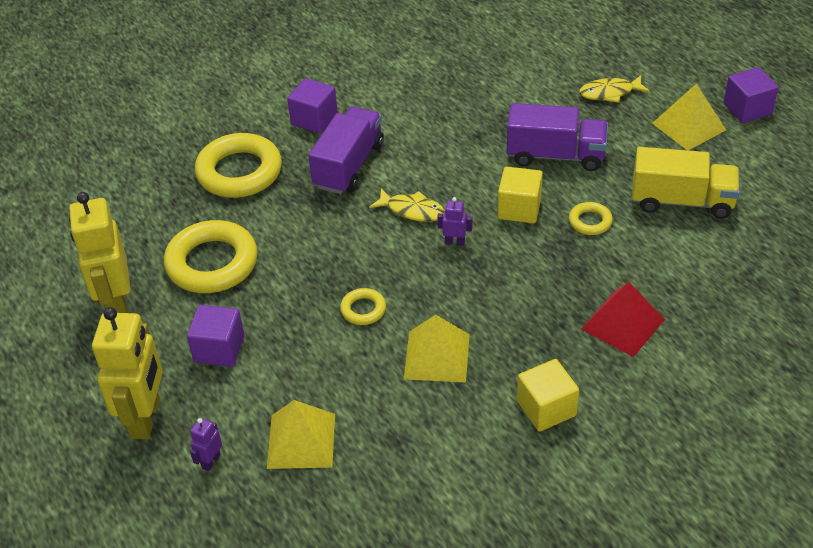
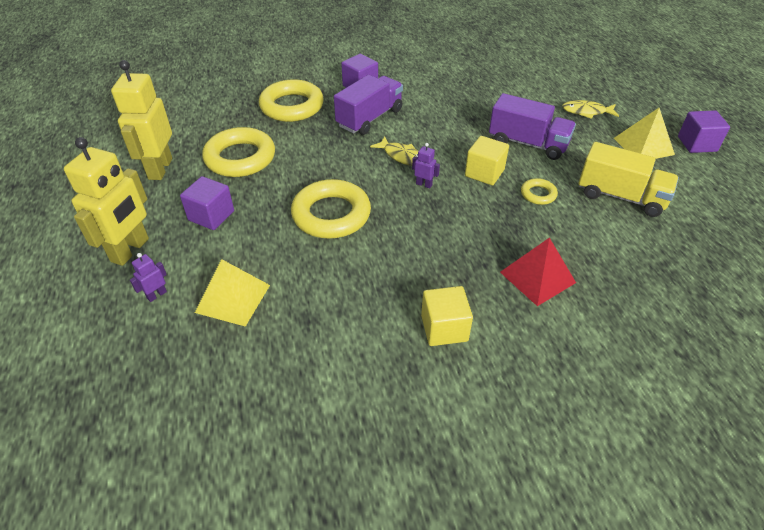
camera: 15 degrees right, 0 degrees up
(363, 309) = (331, 214): yellow ring -> yellow ring, size x2.12
(437, 356) = (371, 263): yellow pyramid -> none

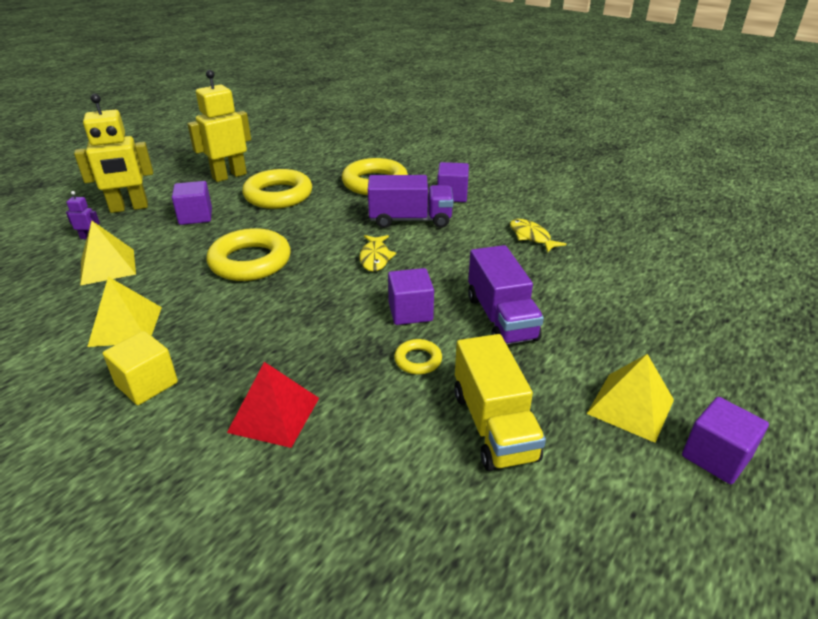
camera: 50 degrees right, 10 degrees down
(349, 316) = (125, 326): none -> yellow pyramid
(424, 184) = (347, 286): purple robot -> none
(484, 173) = (410, 312): yellow cube -> purple cube
(586, 112) = (629, 334): yellow fish -> yellow fish (531, 237)

